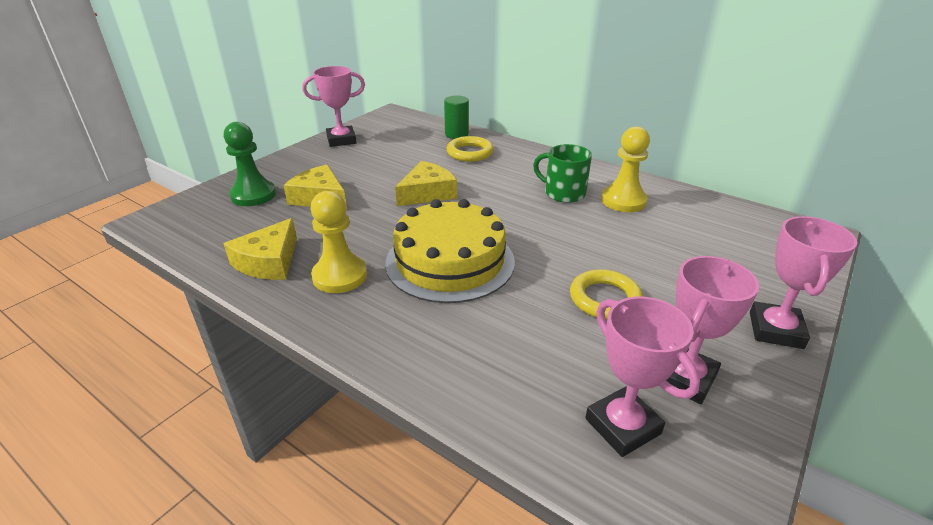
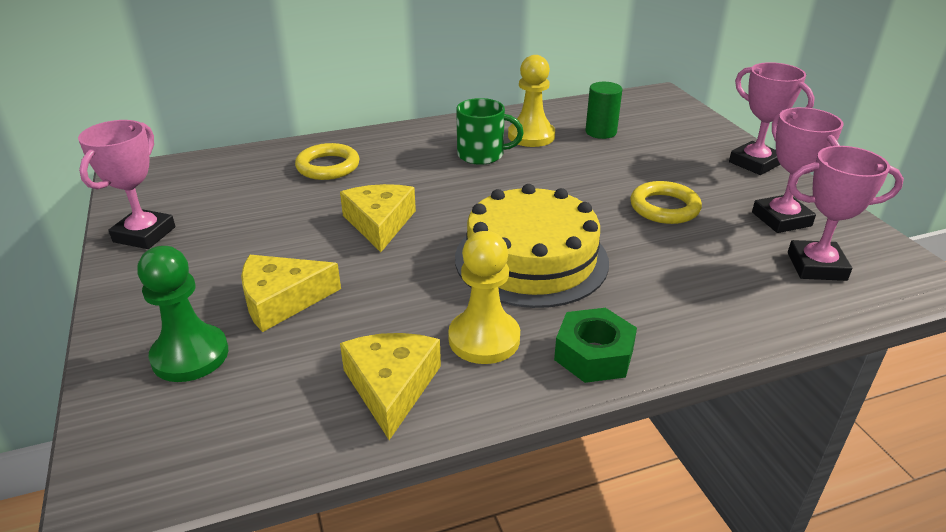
camera: 55 degrees left, 0 degrees up
(269, 261) = (391, 387): yellow cheese -> yellow cheese turned 150 degrees counterclockwise
(360, 327) = (594, 355): none -> green nut
(456, 134) = (271, 157): green cylinder -> green cylinder (601, 132)
(563, 193) = (482, 155): green mug -> green mug turned 150 degrees counterclockwise

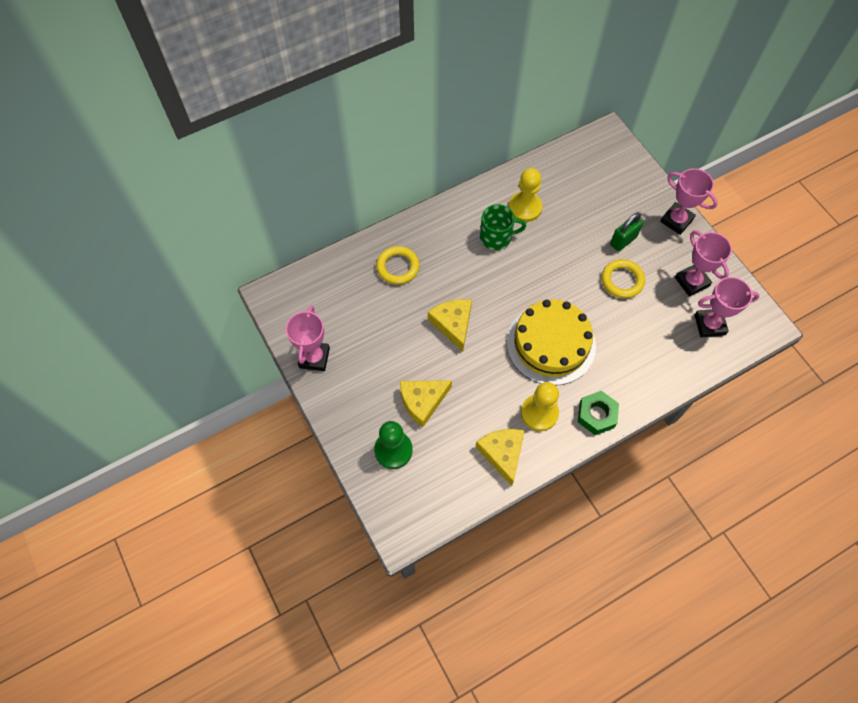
camera: 10 degrees left, 30 degrees up
(601, 132) = (572, 195): green cylinder -> none
(670, 173) = (623, 241): none -> green padlock

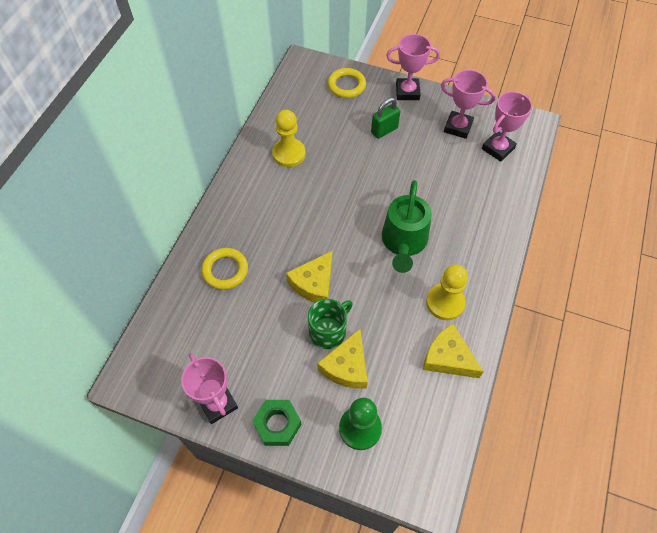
camera: 40 degrees left, 5 degrees down
(453, 324) = (314, 283): yellow cheese -> yellow cheese turned 90 degrees counterclockwise
(496, 237) = (287, 190): green mug -> green mug (328, 331)
(551, 344) = (403, 242): yellow cake -> green watering can
(596, 415) = (486, 271): green nut -> green nut (277, 424)
(622, 280) = (410, 159): yellow ring -> yellow ring (346, 85)
(623, 241) = (384, 130): green padlock -> green padlock turned 45 degrees clockwise

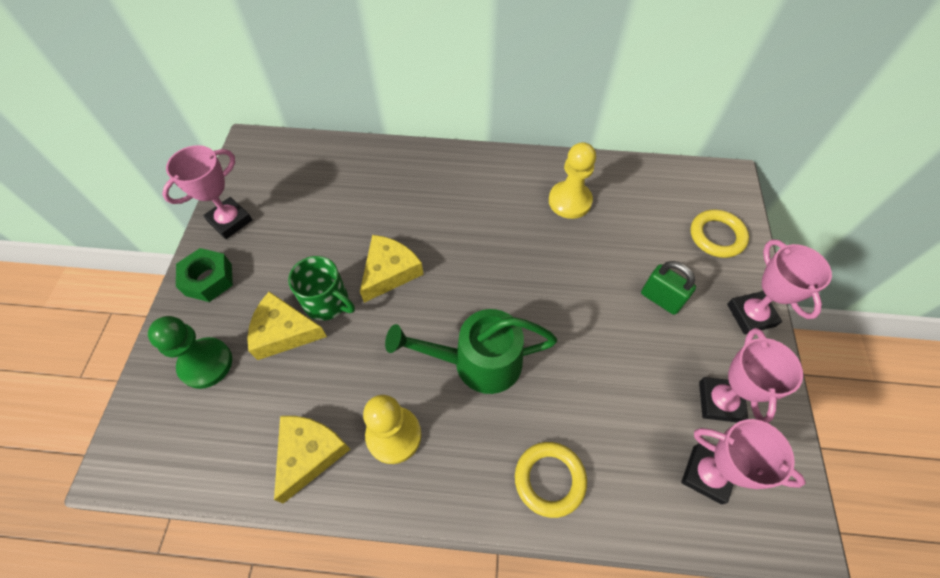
camera: 75 degrees right, 0 degrees up
(225, 270) = (387, 185): yellow ring -> yellow ring (549, 479)
(314, 283) = (389, 272): yellow cheese -> yellow cheese turned 105 degrees clockwise

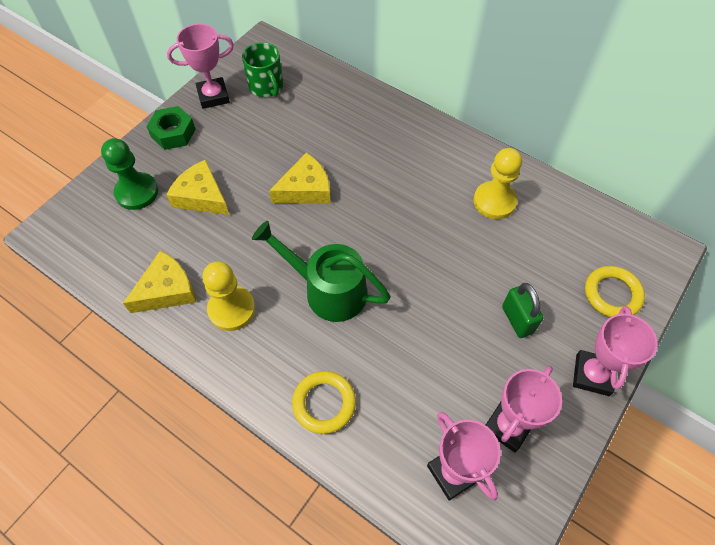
camera: 30 degrees right, 0 degrees up
(327, 302) = (245, 190): green mug -> green mug (266, 86)

